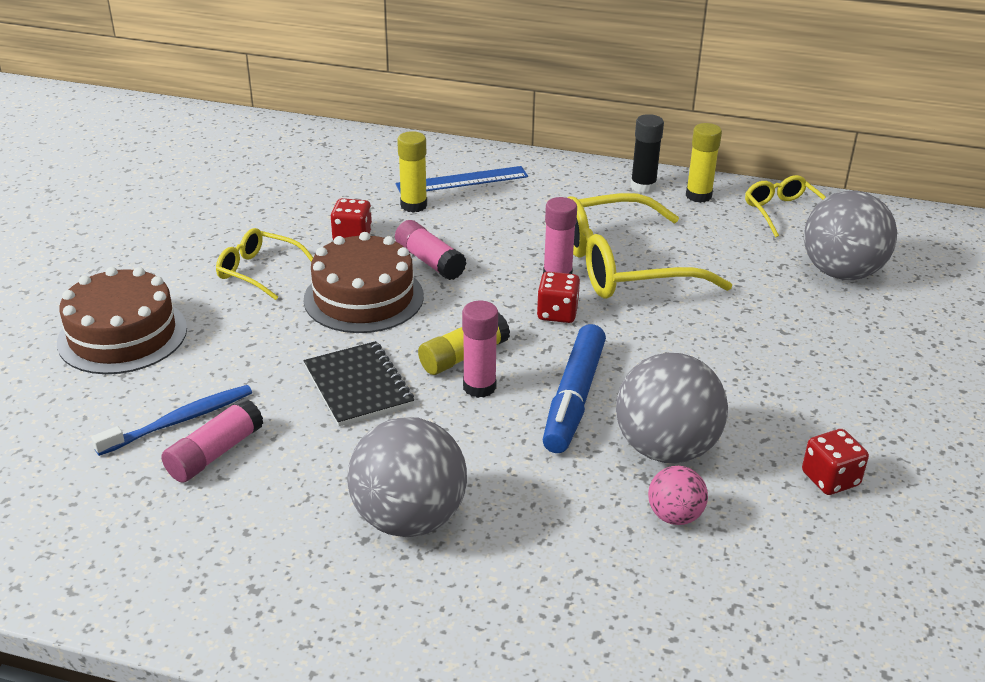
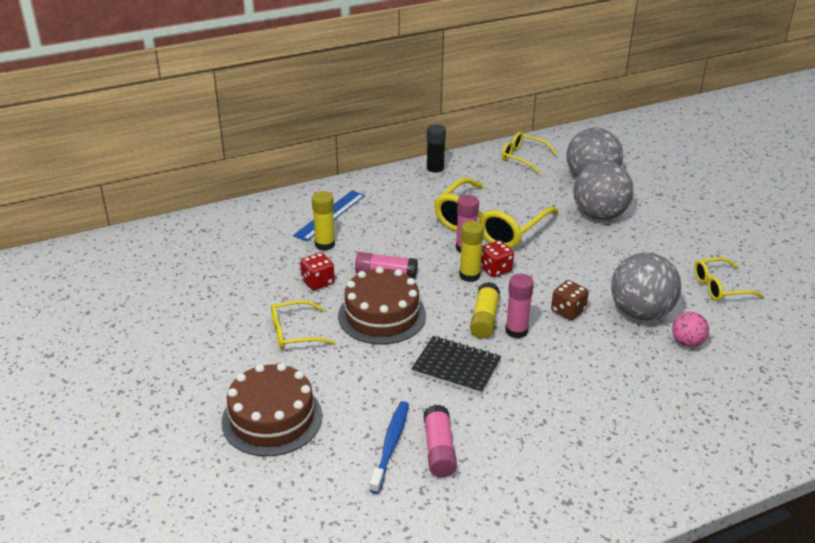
camera: 40 degrees left, 0 degrees up
(409, 519) = (584, 418): grey ball -> grey ball (599, 215)
(574, 398) = (568, 311): blue marker -> brown dice
(698, 196) = (470, 166): yellow glue stick -> yellow glue stick (469, 275)
(830, 479) = (719, 287): red dice -> yellow glasses

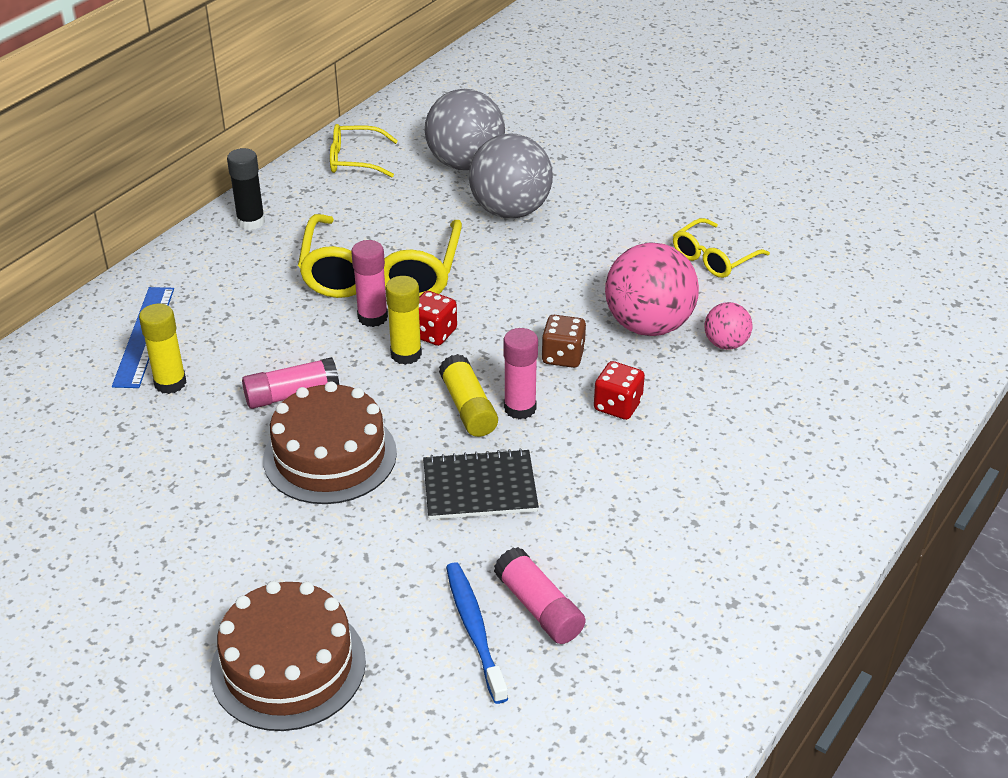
camera: 30 degrees left, 5 degrees up
(293, 333) = (224, 531): yellow glasses -> none
(318, 282) = (202, 442): red dice -> red dice (617, 406)
(640, 312) = (648, 325): grey ball -> pink ball

